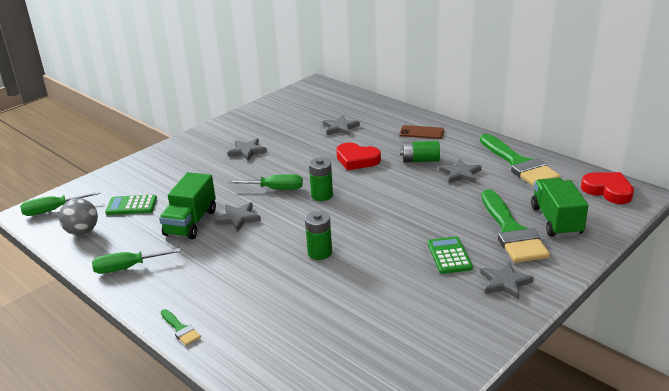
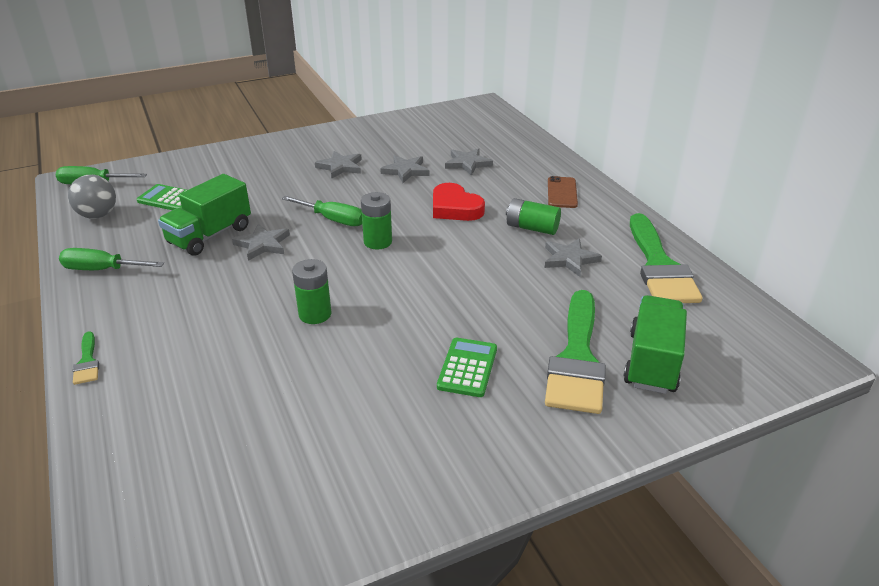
camera: 20 degrees right, 5 degrees up
(421, 132) = (562, 193): brown phone -> brown phone turned 60 degrees clockwise
(505, 283) = (511, 431): grey star -> grey star (405, 171)
(608, 191) = (762, 339): red heart -> none

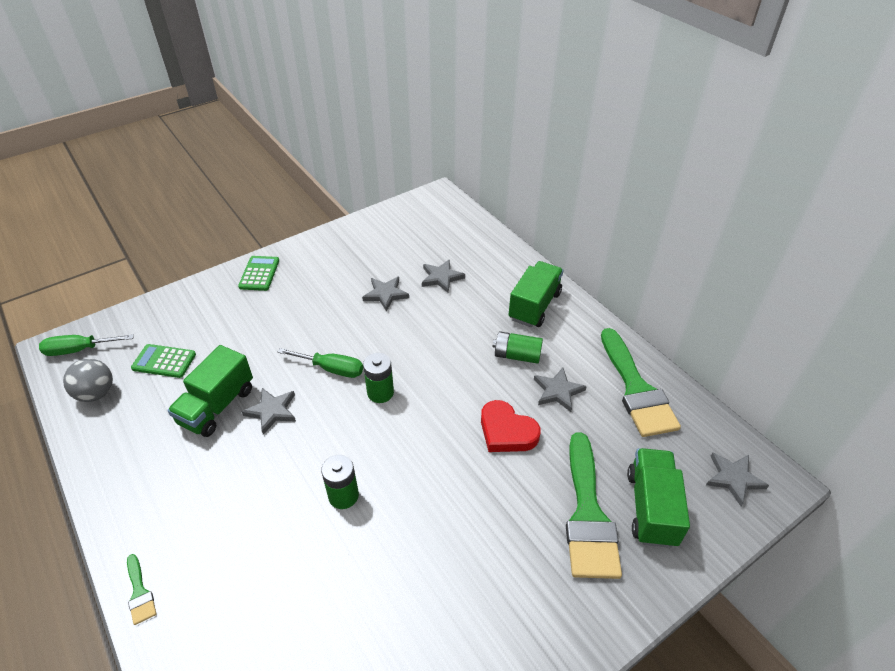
camera: 10 degrees left, 10 degrees up
(102, 269) = (121, 468): green screwdriver -> none
(340, 167) = (322, 296): grey star -> grey star (734, 478)
(455, 208) = (442, 338): red heart -> red heart (506, 431)
(467, 368) = (496, 541): green calculator -> green calculator (259, 274)
(562, 193) = (534, 306): brown phone -> green truck

